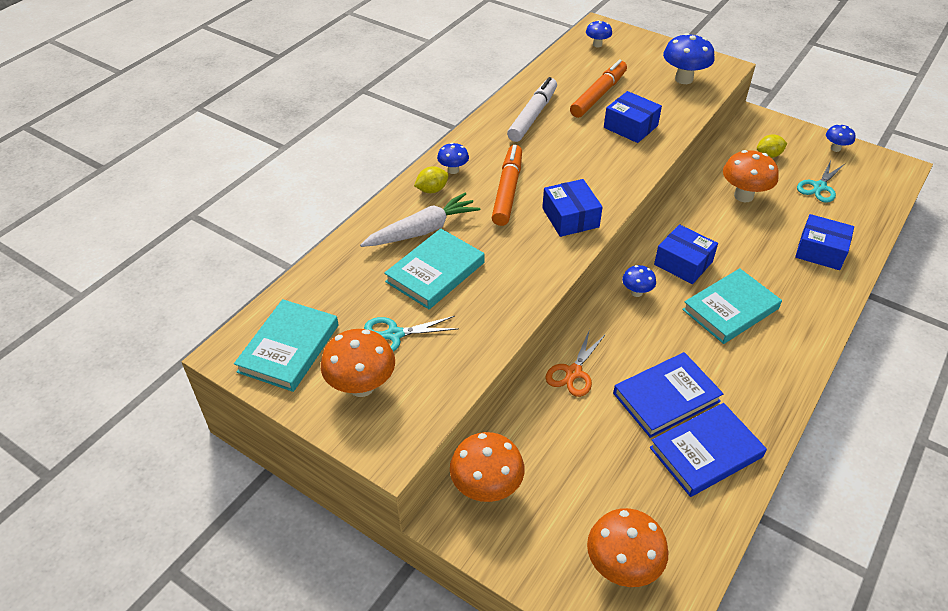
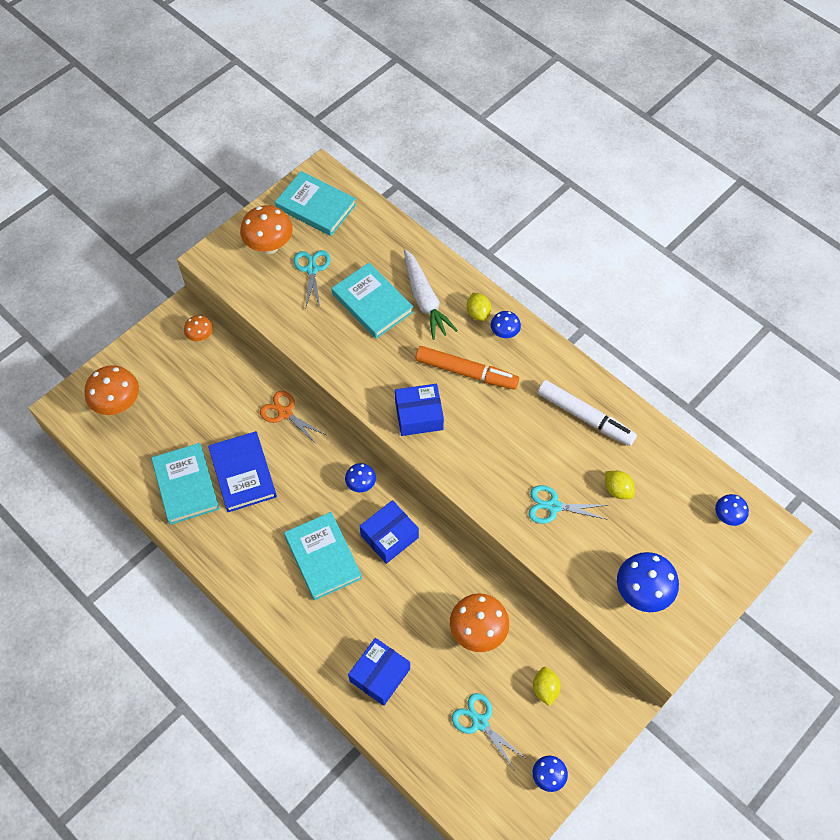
camera: 100 degrees right, 15 degrees up
(486, 488) = (201, 337): orange mushroom -> orange mushroom, size x0.56
(598, 95) = (617, 490): orange marker -> yellow lemon
(630, 127) = (553, 506): blue box -> turquoise scissors
(706, 452) = (186, 485): blue book -> turquoise book

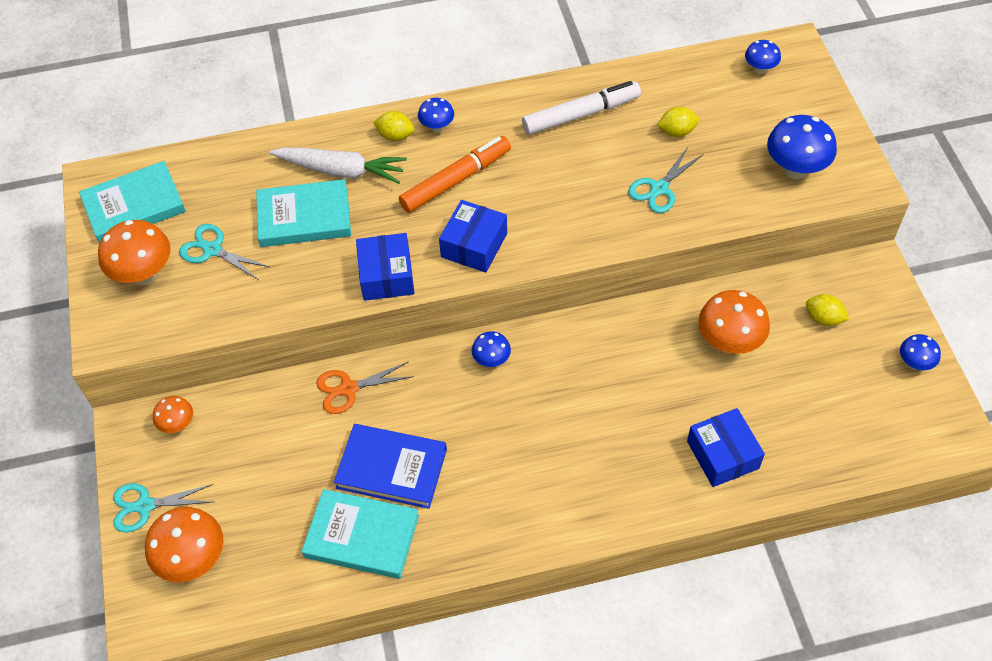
camera: 55 degrees left, 5 degrees down
(323, 557) = (552, 440): turquoise book -> none
(389, 536) = (571, 365): blue box -> blue box (387, 276)
(480, 722) = (826, 391): turquoise scissors -> turquoise scissors (145, 506)

